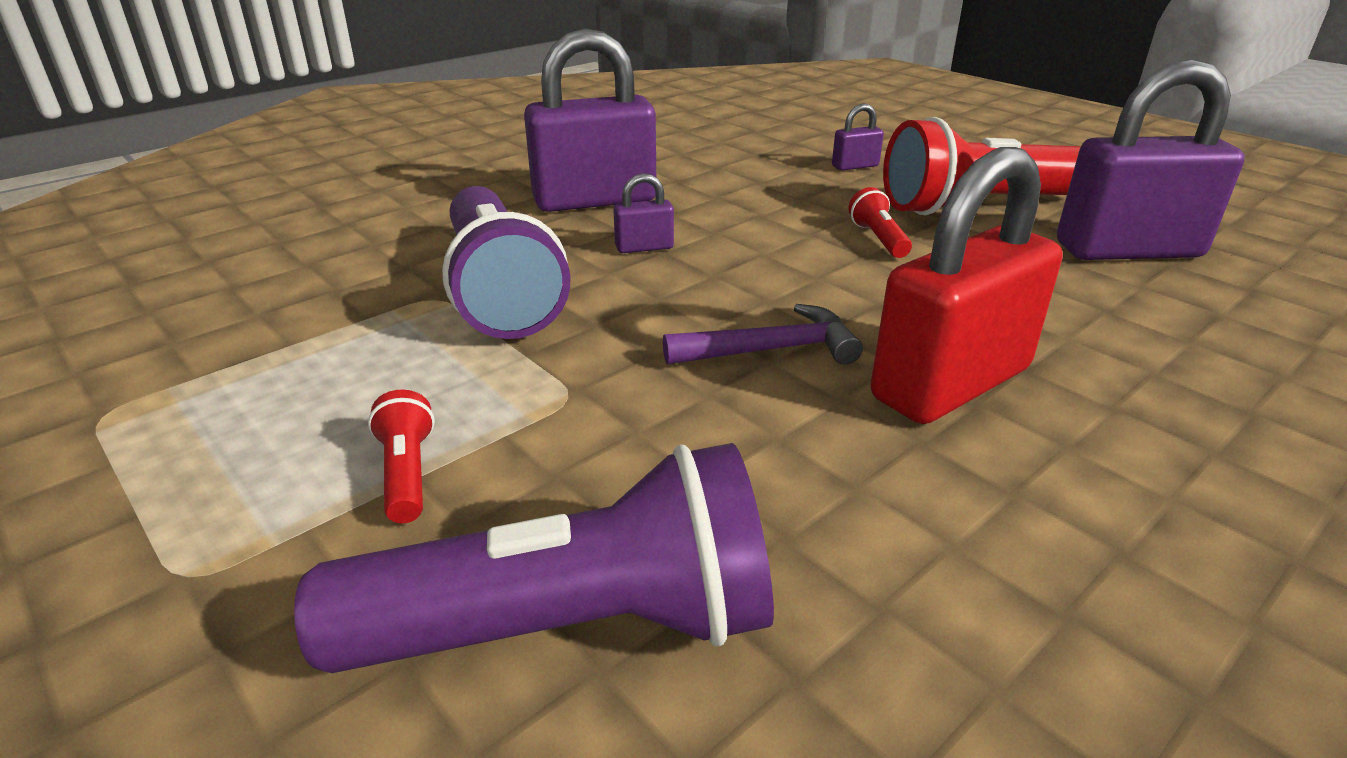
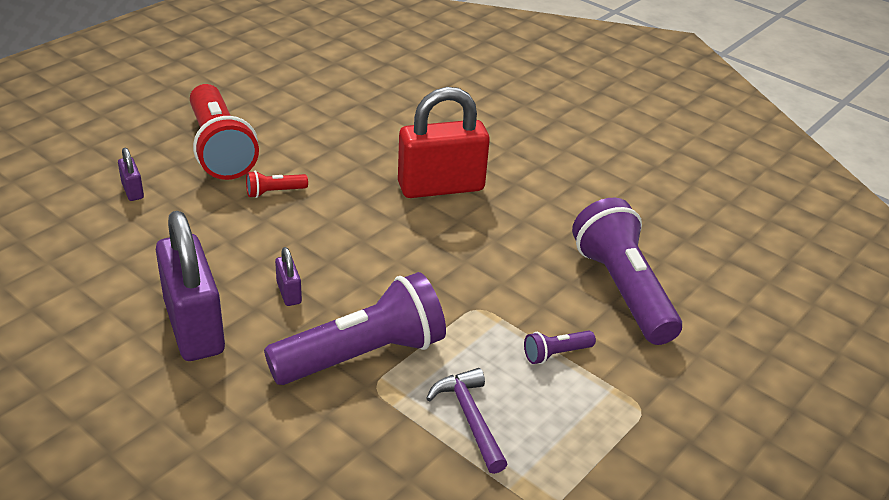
camera: 100 degrees left, 5 degrees up
(407, 474) = (556, 354): red flashlight -> purple flashlight
(770, 350) = (420, 239): purple hammer -> purple hammer (470, 419)
(950, 384) = (441, 187): red padlock -> red padlock turned 60 degrees counterclockwise
(1128, 250) = (290, 110): purple padlock -> none

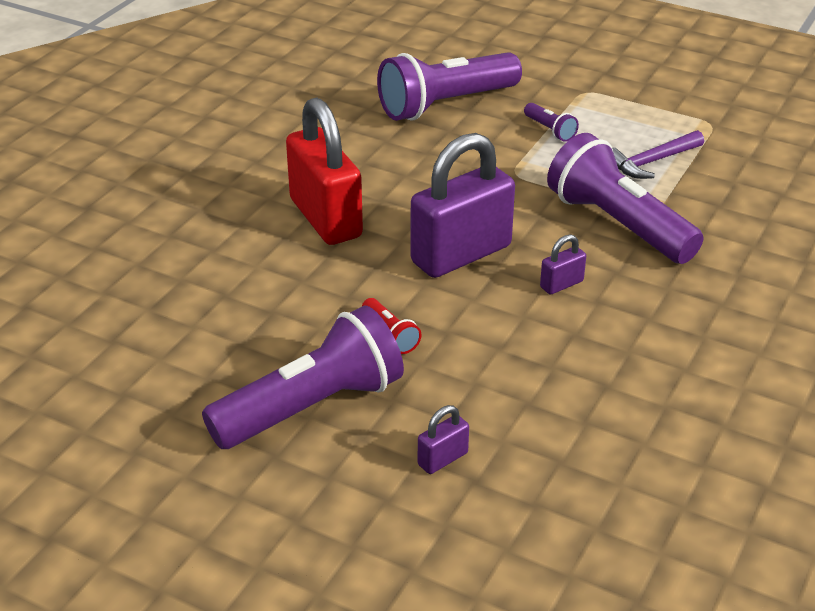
camera: 100 degrees left, 0 degrees up
(194, 327) = (650, 333): purple padlock -> purple padlock (461, 254)
(220, 149) = (311, 407): red flashlight -> purple flashlight

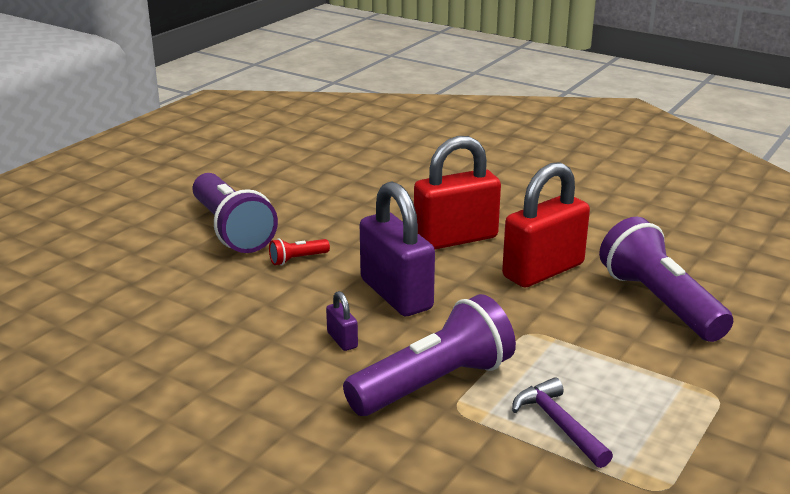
camera: 95 degrees right, 10 degrees down
(394, 163) = (543, 270): none -> red padlock
(442, 459) = (157, 272): purple padlock -> none
(550, 130) = (619, 361): purple flashlight -> none

